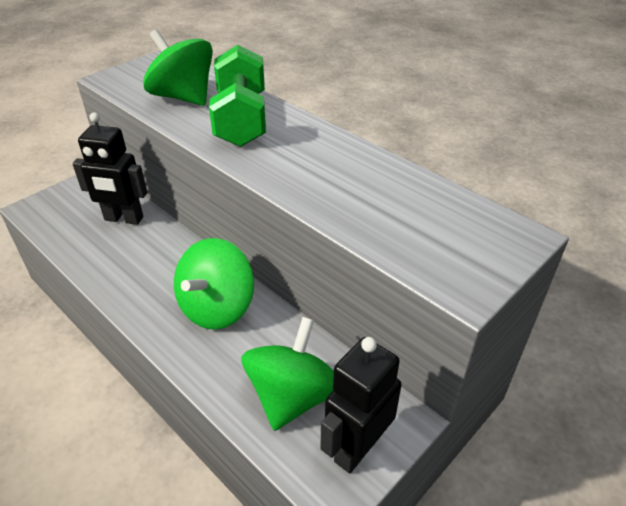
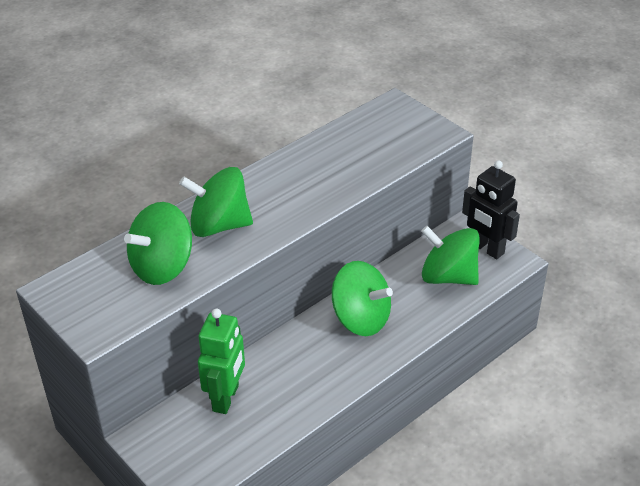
camera: 85 degrees left, 0 degrees up
(123, 219) = (226, 398): black robot -> green robot
(241, 120) = (219, 225): green dumbbell -> green spinning top

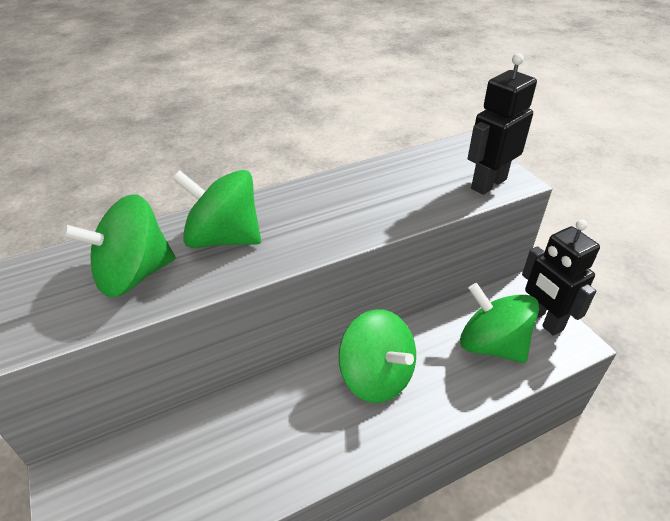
camera: 15 degrees right, 0 degrees up
(226, 398) = (185, 446): green robot -> none
(420, 140) = (488, 184): none -> black robot

